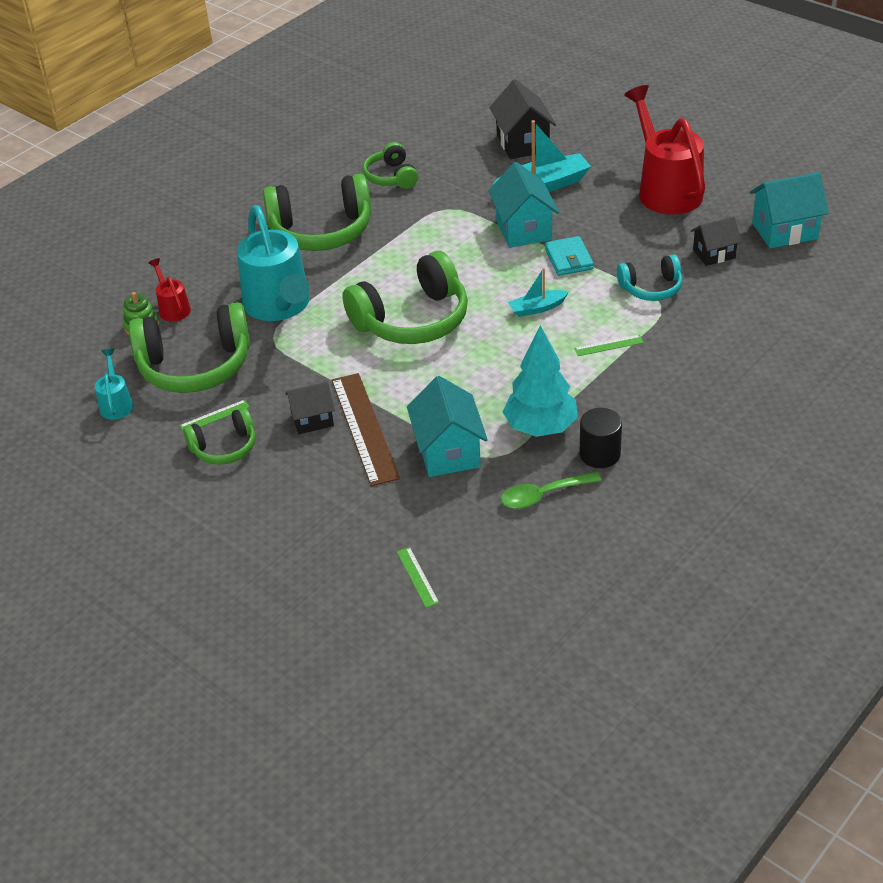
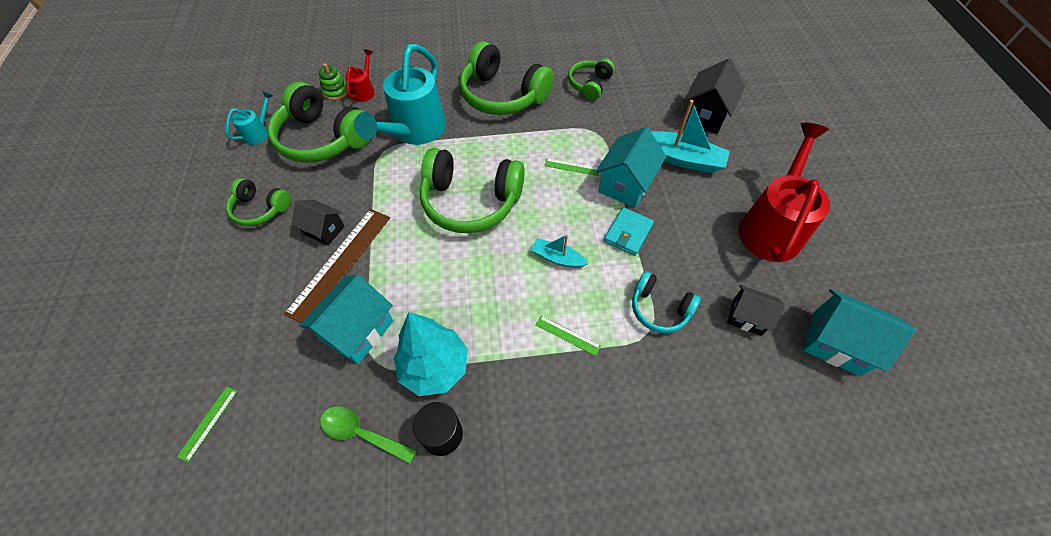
camera: 40 degrees right, 15 degrees up
(215, 416) = (285, 182): green ruler -> green ruler (572, 167)

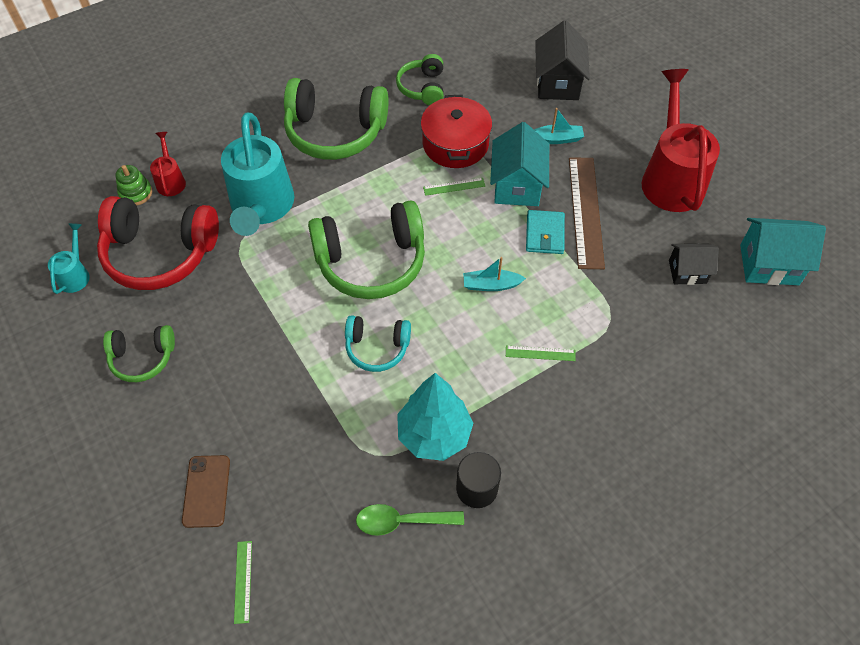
camera: 25 degrees left, 0 degrees up
(233, 332) = (206, 491): none -> brown phone
(323, 138) = (160, 253): green headphones -> red headphones
(324, 230) = (232, 351): black house -> none
(340, 263) = (274, 378): brown ruler -> brown ruler (586, 211)
(358, 331) = (336, 434): turquoise house -> none
(592, 135) = (455, 144): none -> red pot
(659, 309) = (609, 295): turquoise headphones -> turquoise headphones (377, 347)
(680, 159) = (556, 139): turquoise boat -> turquoise boat, size x0.56

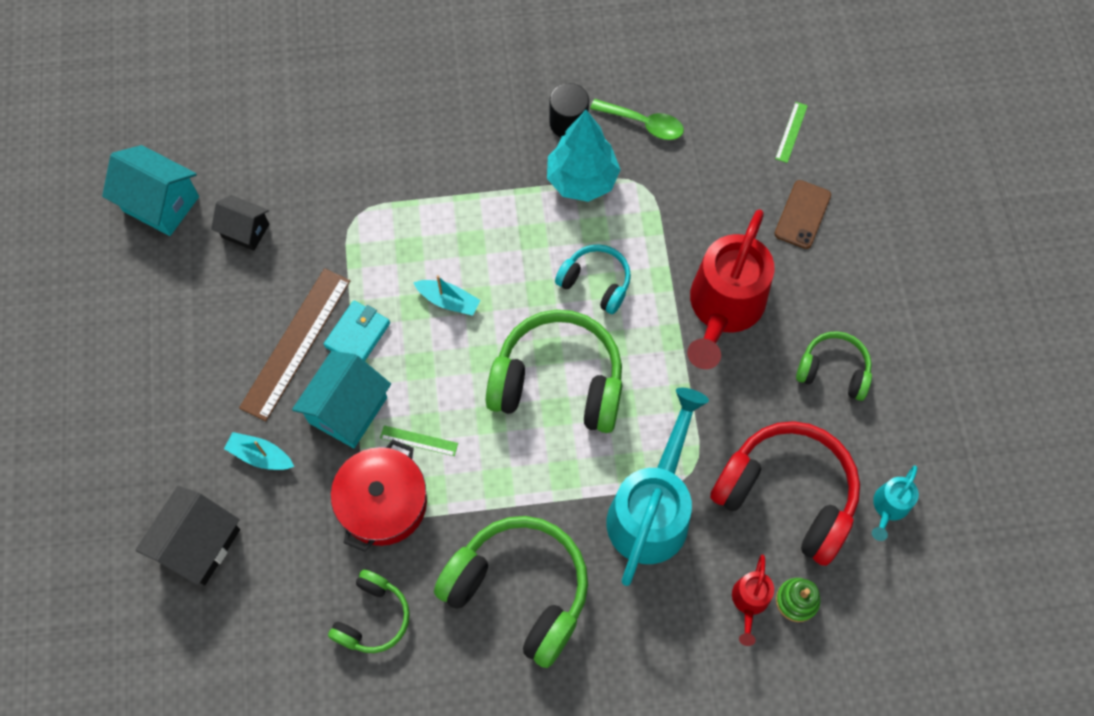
camera: 155 degrees left, 10 degrees up
(540, 353) = (444, 211): green ruler -> none
(671, 178) = (173, 344): red watering can -> red watering can (723, 308)

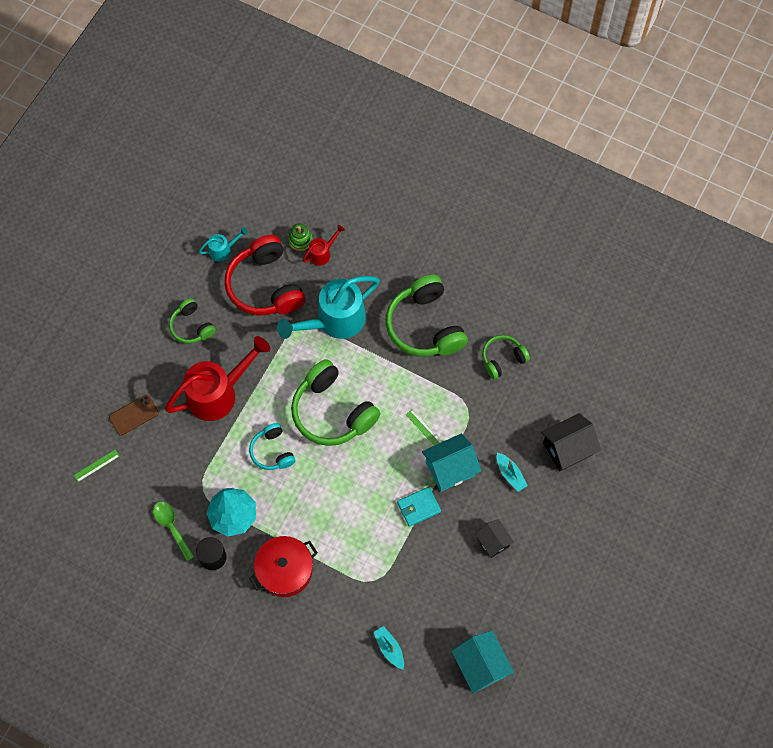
camera: 145 degrees left, 0 degrees up
(245, 231) = (442, 613): black house -> black house (493, 542)
(295, 343) = (455, 525): brown ruler -> none
(383, 503) = (463, 409): red pot -> red pot (284, 570)
(448, 301) = (357, 494): turquoise boat -> turquoise boat (389, 648)

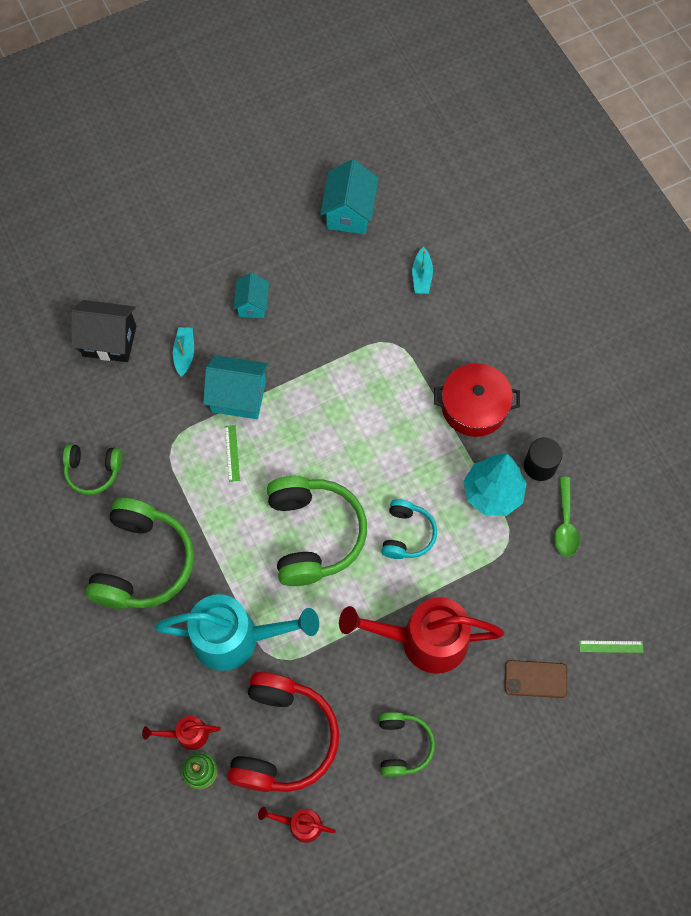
camera: 145 degrees left, 0 degrees up
(223, 250) = (300, 824): turquoise watering can -> red watering can
(418, 507) = (298, 381): turquoise wallet -> none
(493, 542) = (252, 304): black house -> turquoise house

